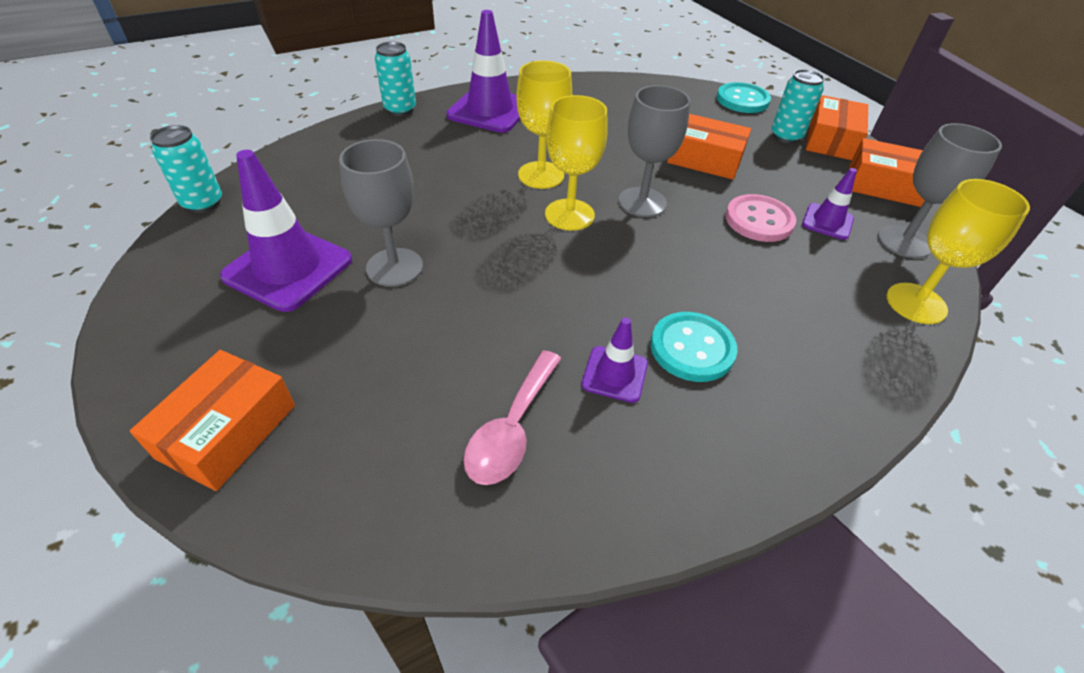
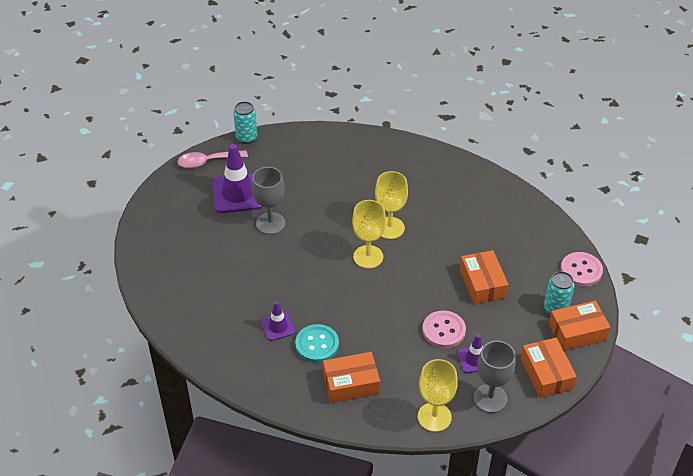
camera: 55 degrees right, 0 degrees up
(227, 431) = (156, 239): orange box -> orange box (351, 383)
(400, 109) = (387, 140): turquoise can -> none
(490, 110) = (428, 172): purple traffic cone -> none
(512, 429) = (223, 311): pink spoon -> pink spoon (207, 162)
(642, 202) = (409, 278): grey goblet -> none
(742, 100) = (581, 270): turquoise button -> pink button

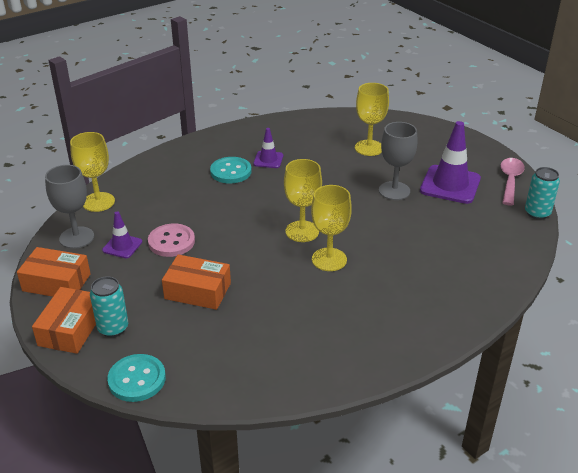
camera: 120 degrees right, 10 degrees down
(209, 263) = (369, 148): none -> yellow goblet
(351, 383) = (176, 175): orange box -> none
(581, 270) = (137, 379): pink button -> turquoise button

